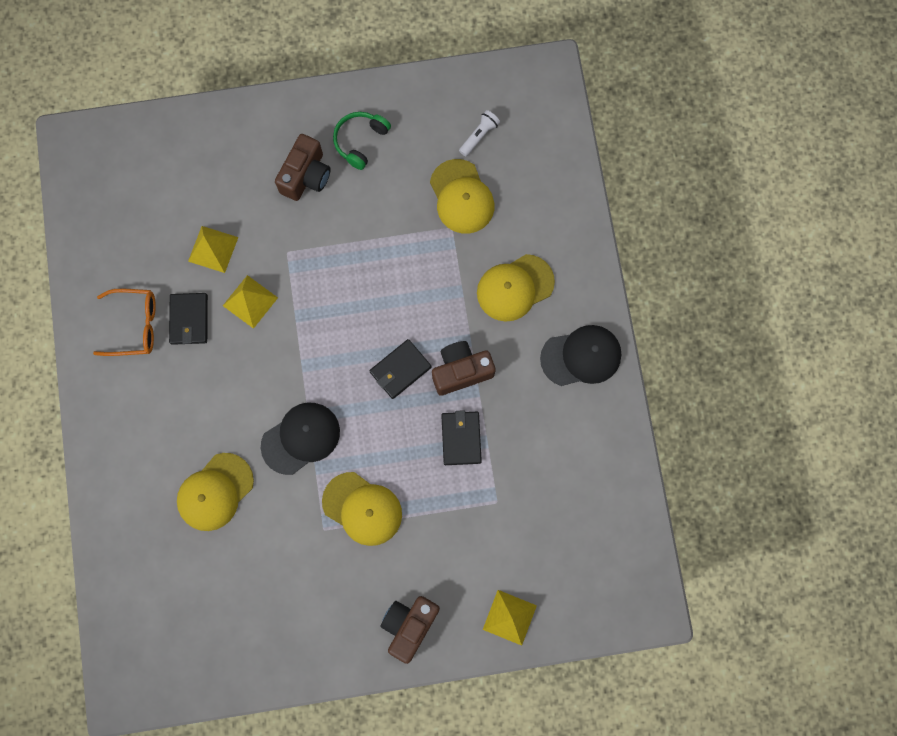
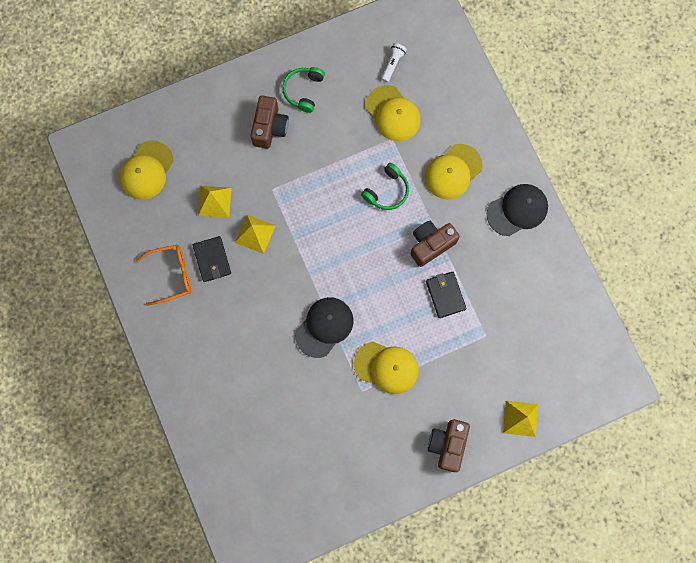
camera: 15 degrees left, 0 degrees up
(215, 492) = (271, 385): yellow cap -> yellow cap (146, 170)
(400, 370) = (384, 255): black wallet -> none
(426, 291) = (387, 191): none -> green headphones

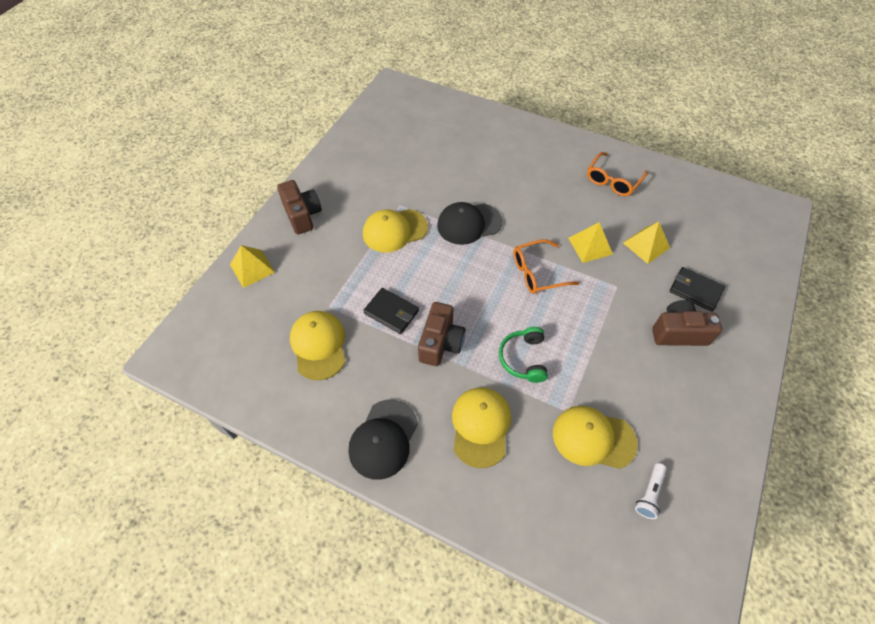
camera: 140 degrees right, 20 degrees down
(146, 170) = (719, 229): yellow cap -> yellow cap (318, 345)
(212, 260) = (598, 208): black wallet -> black wallet (695, 290)
(270, 128) = (678, 332): brown camera -> brown camera turned 120 degrees clockwise
(303, 91) = (693, 390): green headphones -> none
(315, 243) = (537, 272): none -> orange glasses
(324, 327) = (469, 224): black cap -> black cap turned 75 degrees clockwise
(392, 64) = (649, 494): white flashlight -> white flashlight turned 45 degrees clockwise

